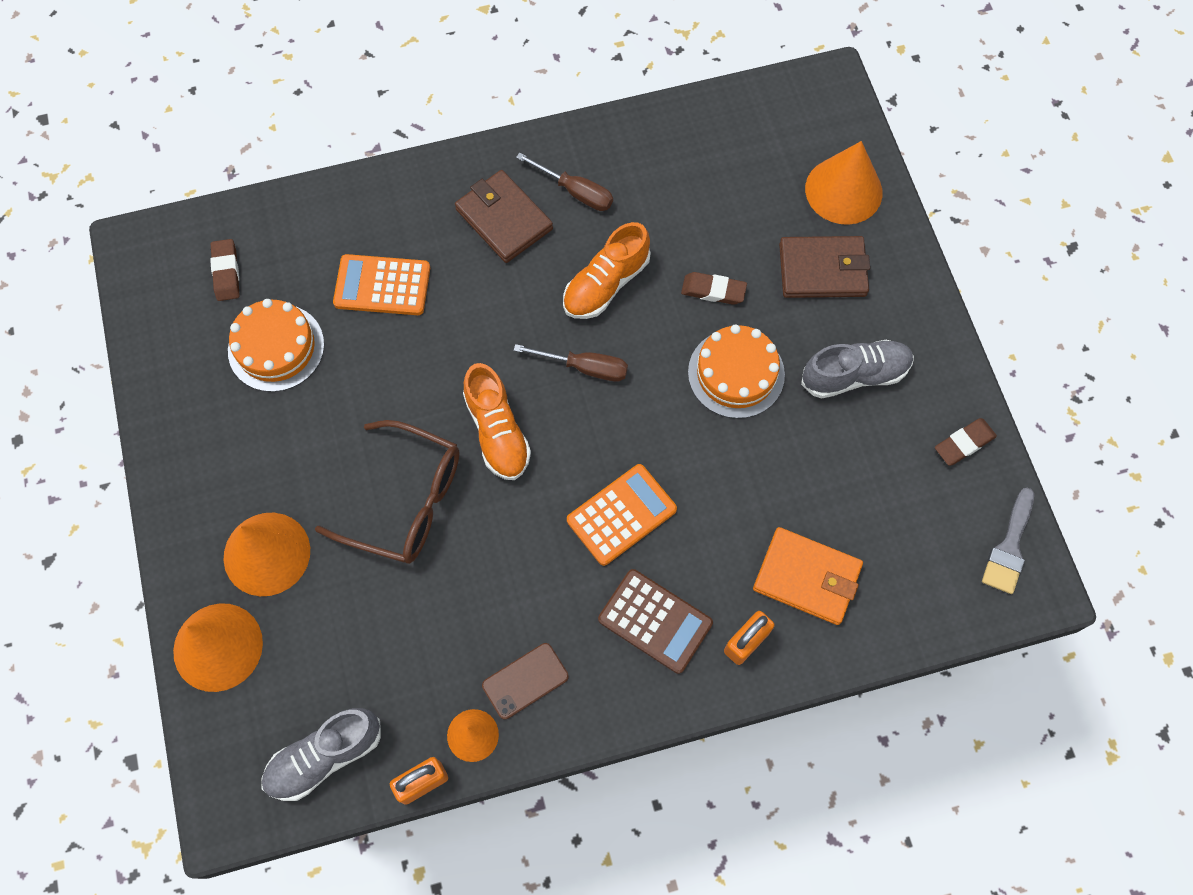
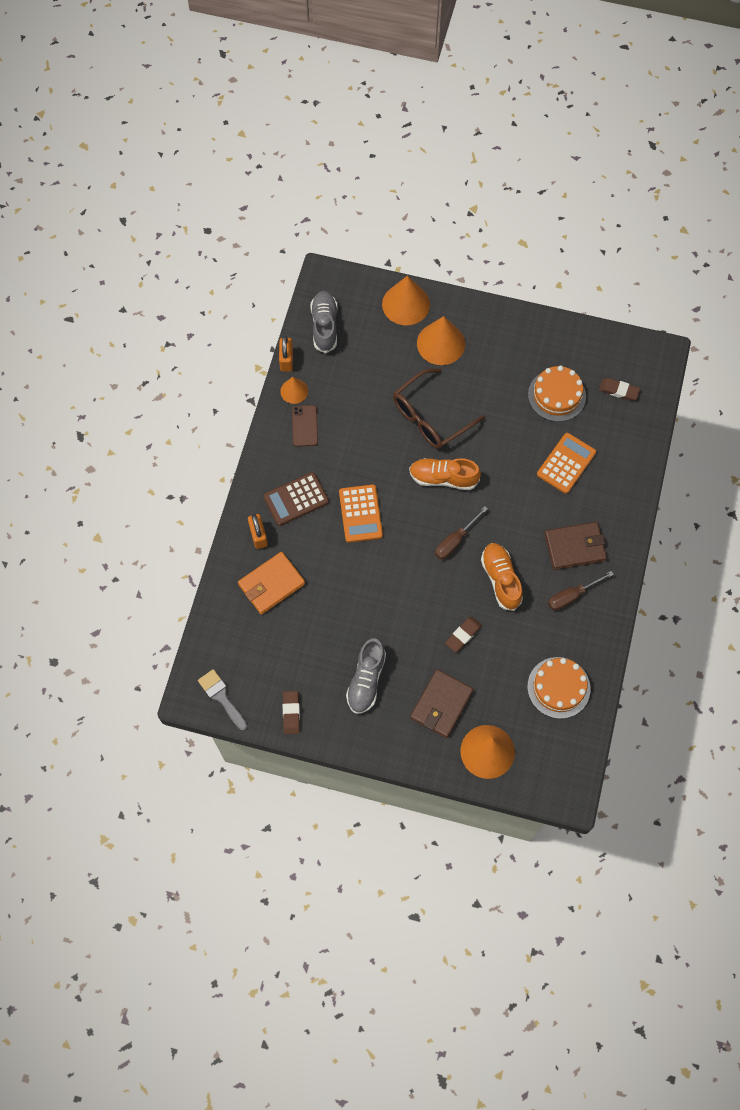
camera: 120 degrees right, 0 degrees up
(736, 373) = (405, 617): orange cake -> orange cake (558, 687)

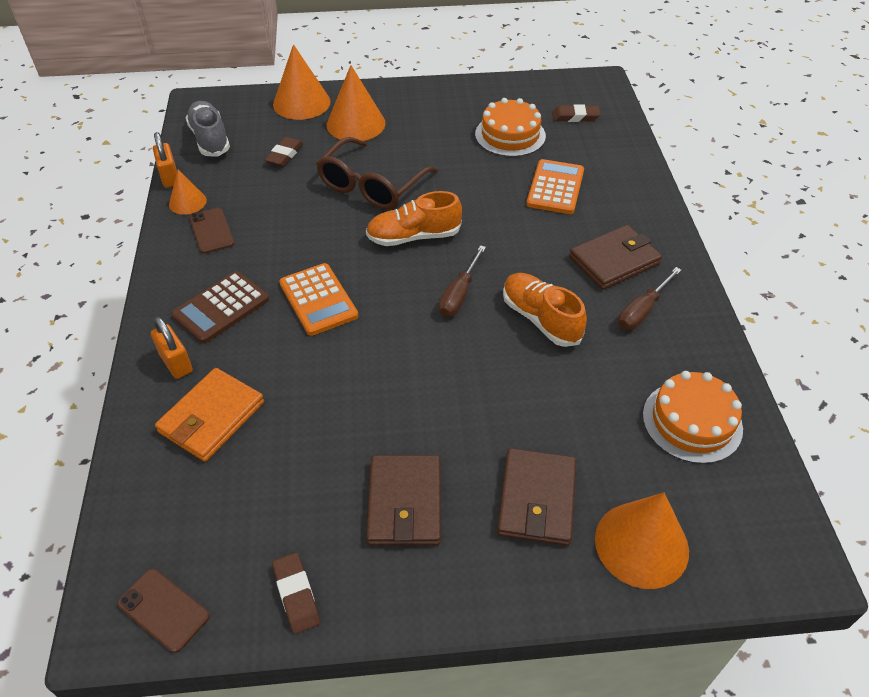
camera: 20 degrees left, 20 degrees down
(221, 697) = (163, 610): grey brush -> brown phone
(366, 680) = (405, 503): grey shoe -> brown wallet
(463, 635) = (523, 397): brown eraser -> brown eraser (285, 155)

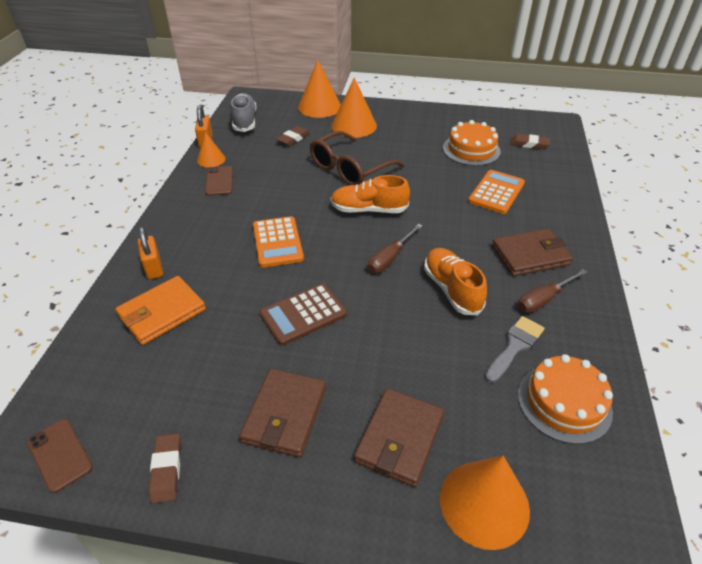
camera: 15 degrees right, 5 degrees down
(221, 307) = (203, 235): brown calculator -> brown calculator (303, 314)
(626, 371) = (515, 346): none -> grey brush

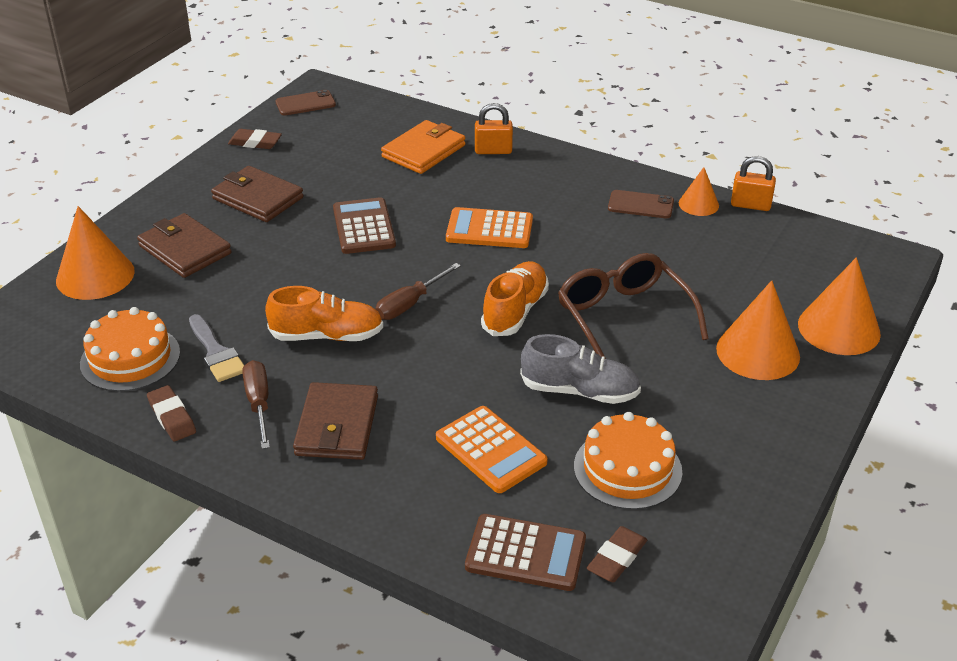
camera: 110 degrees right, 5 degrees down
(162, 313) = (423, 151): orange wallet -> orange wallet turned 60 degrees clockwise
(244, 121) = (804, 245): grey shoe -> grey shoe (580, 391)
(293, 139) = (732, 281): brown eraser -> brown eraser (172, 417)
(390, 258) = (410, 304): brown screwdriver -> brown screwdriver turned 105 degrees counterclockwise
(552, 168) = (525, 553): none -> brown calculator

